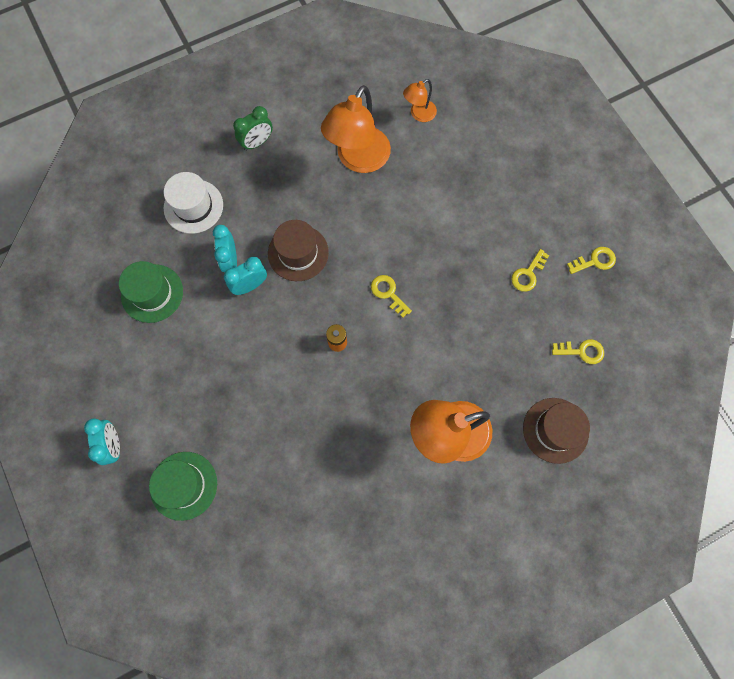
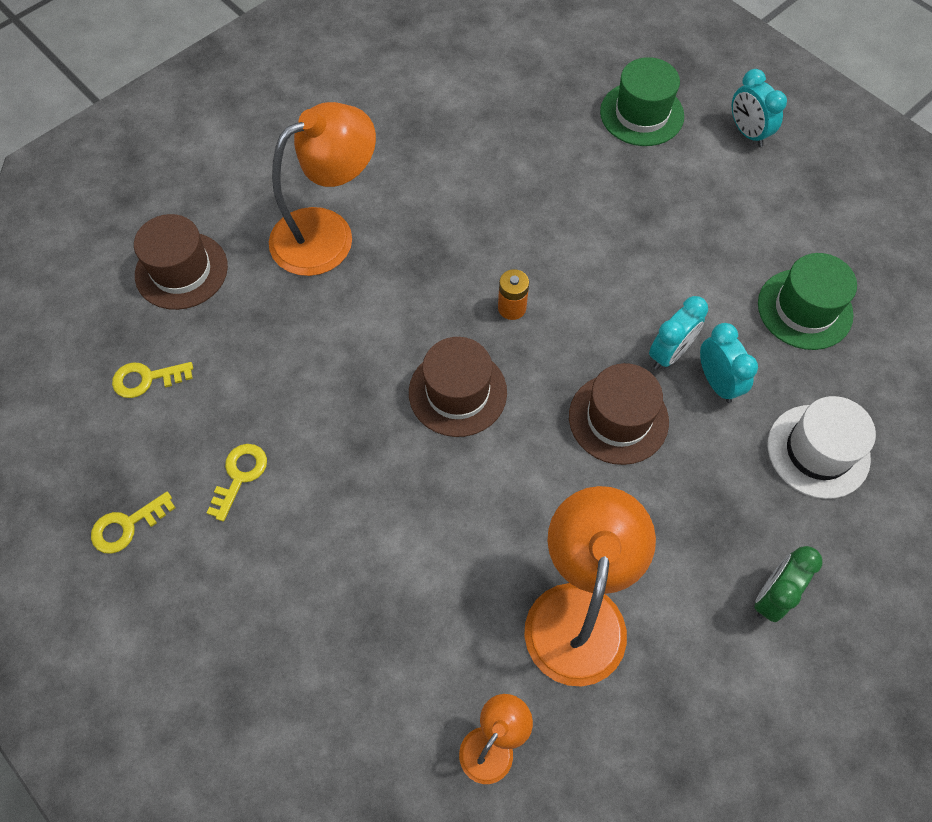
camera: 165 degrees right, 10 degrees down
(388, 293) = (457, 392): yellow key -> brown hat

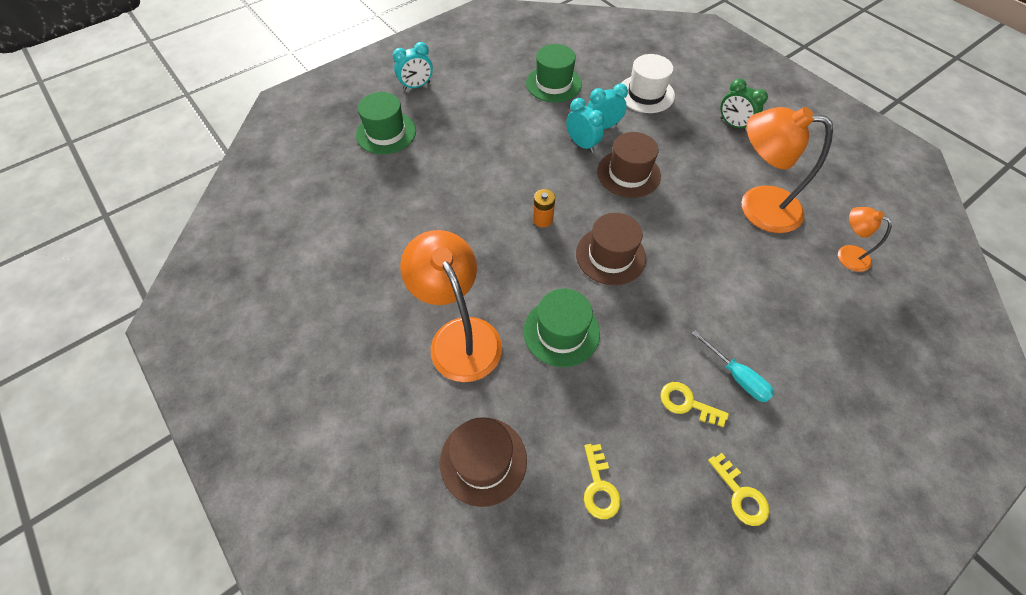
camera: 85 degrees left, 5 degrees down
(276, 540) = (736, 376): none -> turquoise screwdriver
(336, 336) = (561, 332): none -> green hat

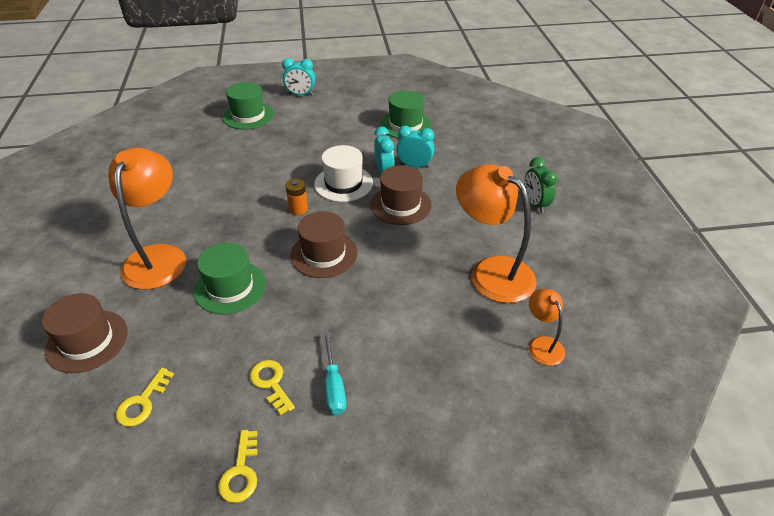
camera: 30 degrees right, 15 degrees down
(646, 94) = (477, 156): white hat -> white hat (343, 183)

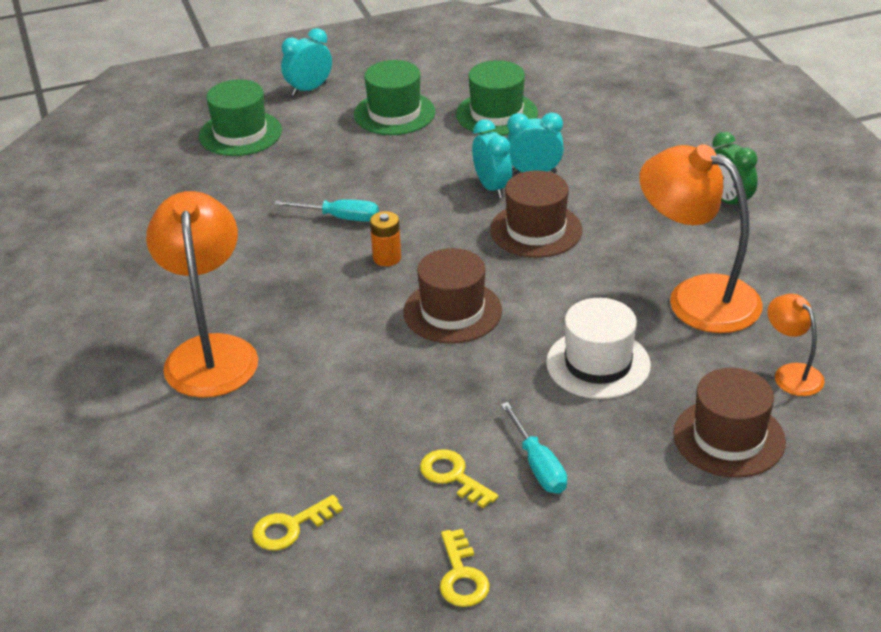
camera: 10 degrees left, 5 degrees down
(87, 341) = (169, 472): brown hat -> brown hat (729, 438)
(142, 402) = (290, 527): yellow key -> yellow key turned 45 degrees clockwise
(230, 287) = (338, 374): green hat -> green hat (394, 113)
(281, 177) = (340, 217): none -> turquoise screwdriver
(300, 94) = (309, 89): turquoise clock -> turquoise clock turned 150 degrees clockwise
(343, 183) = (438, 213): white hat -> white hat (598, 364)

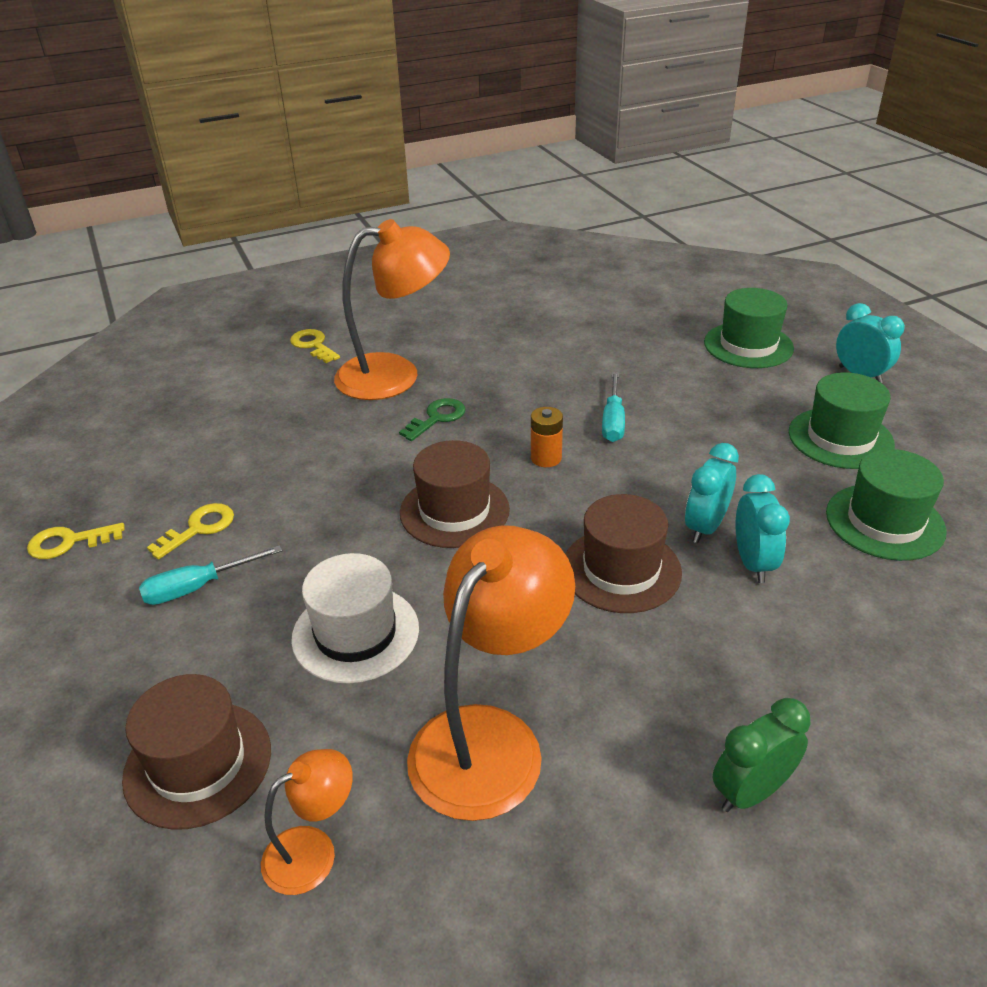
camera: 85 degrees right, 0 degrees up
(290, 527) = (166, 441): yellow key -> yellow key (313, 345)
(304, 322) = (437, 418): none -> green key
(492, 187) = (705, 527): turquoise clock -> turquoise clock turned 150 degrees clockwise

